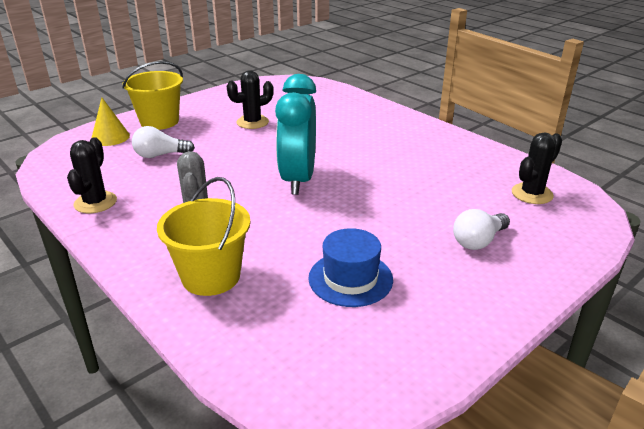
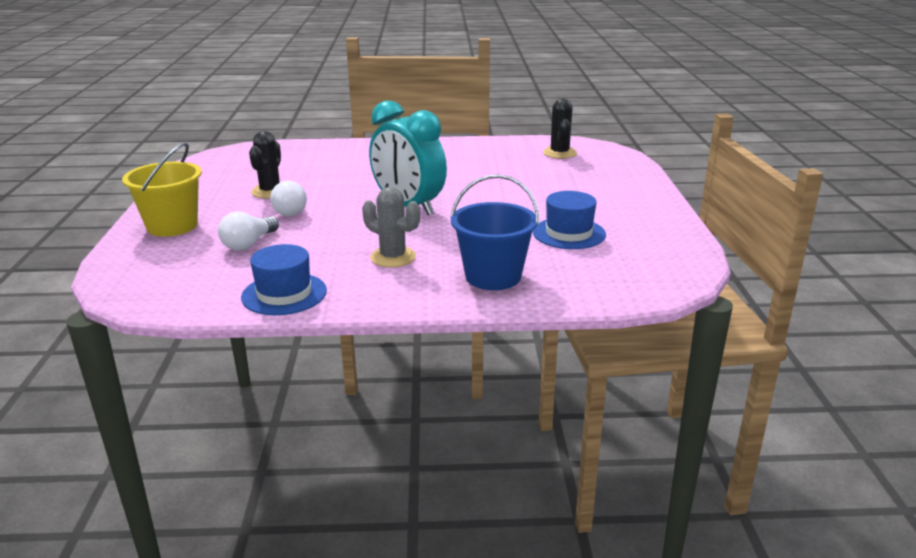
camera: 50 degrees left, 5 degrees down
(95, 202) = (284, 294): black cactus -> blue hat
(110, 137) = (153, 256): yellow cone -> none
(211, 276) = (493, 276): yellow bucket -> blue bucket
(478, 241) = (586, 185): white light bulb -> white light bulb (292, 210)

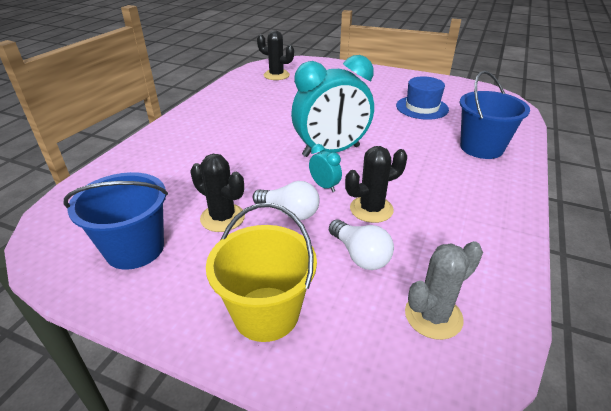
camera: 65 degrees left, 10 degrees up
(220, 177) = (135, 249): none -> blue bucket
(284, 294) = (489, 250): blue hat -> none
(318, 238) = (371, 209): none -> black cactus
(342, 215) = (324, 186): none -> turquoise clock
(393, 257) = (432, 179): grey cactus -> grey cactus (433, 316)

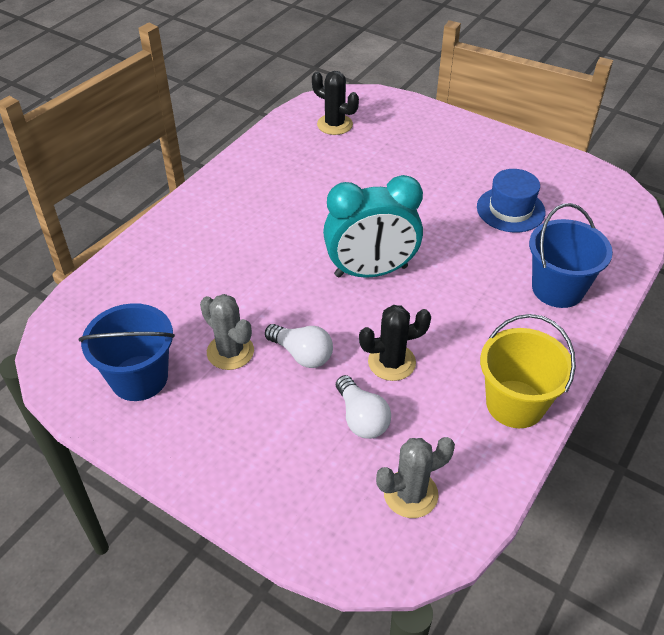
camera: 10 degrees right, 10 degrees up
(222, 218) = (230, 352): black cactus -> grey cactus
(266, 313) = (255, 467): yellow bucket -> yellow bucket (515, 404)
(324, 186) = (349, 323): turquoise clock -> none

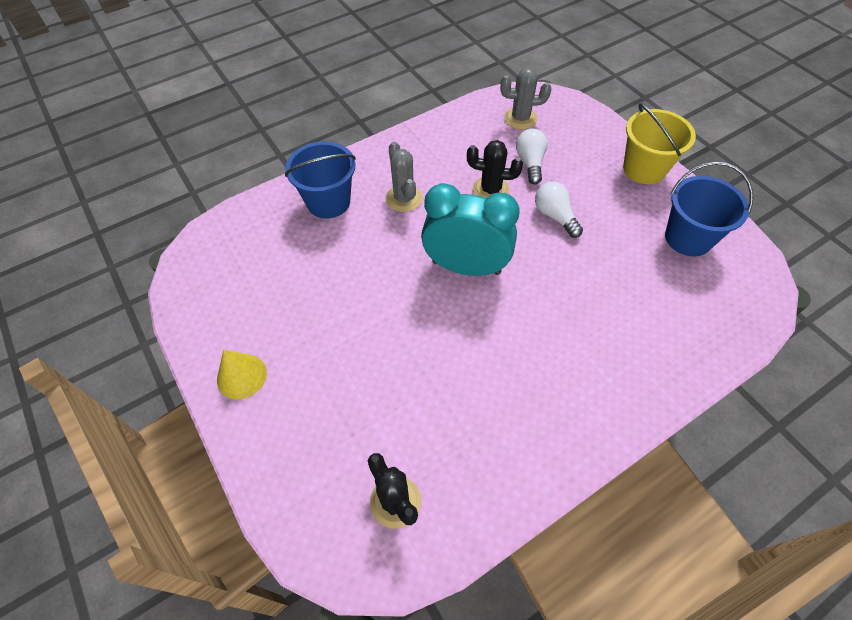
camera: 155 degrees left, 10 degrees up
(230, 352) = (611, 236): grey cactus -> grey cactus (404, 198)
(493, 147) = (241, 376): none -> yellow cone
(510, 209) = (297, 287): blue hat -> none
(515, 404) = (425, 141): yellow bucket -> yellow bucket (644, 169)

